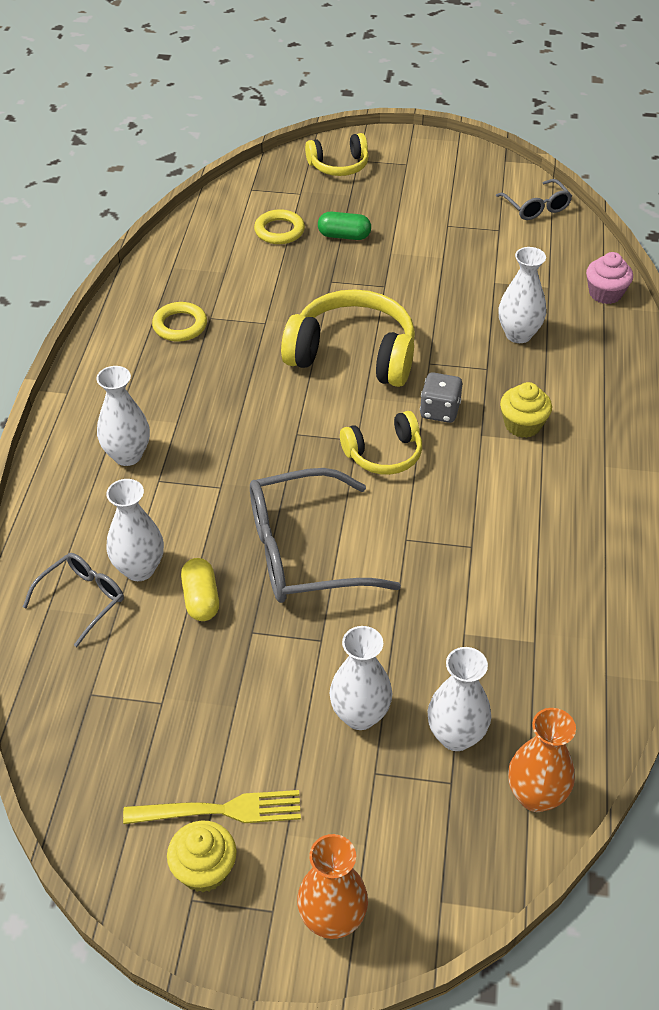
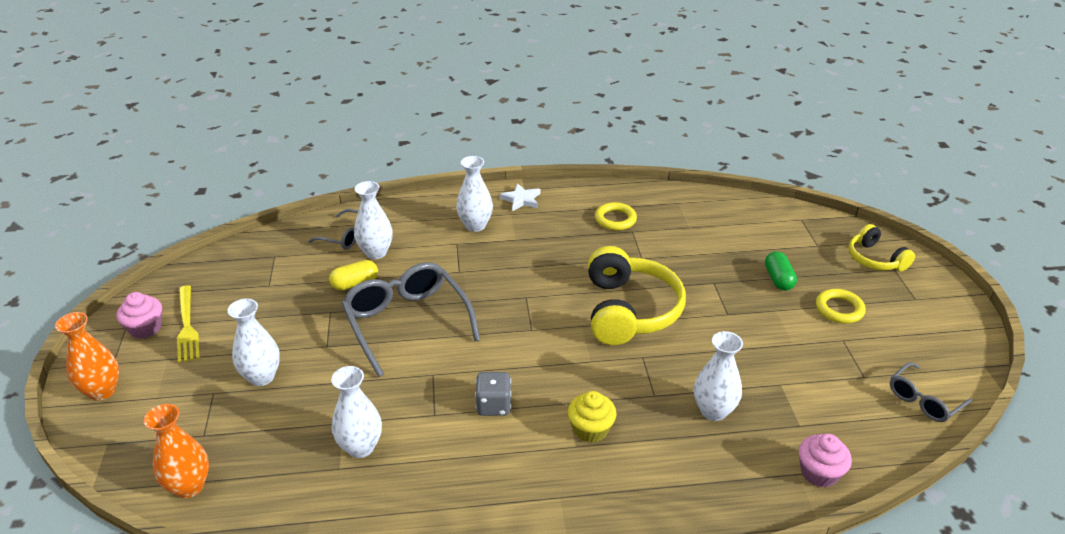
camera: 75 degrees right, 10 degrees down
(90, 400) = (521, 199): none -> white star
(204, 869) = (145, 328): yellow cupcake -> pink cupcake
(279, 231) = (758, 243): yellow ring -> yellow ring (839, 309)
(384, 454) = (521, 347): yellow headphones -> none
(439, 411) = (585, 372): grey dice -> grey dice (494, 405)
(456, 736) = (244, 431): white vase -> white vase (360, 447)

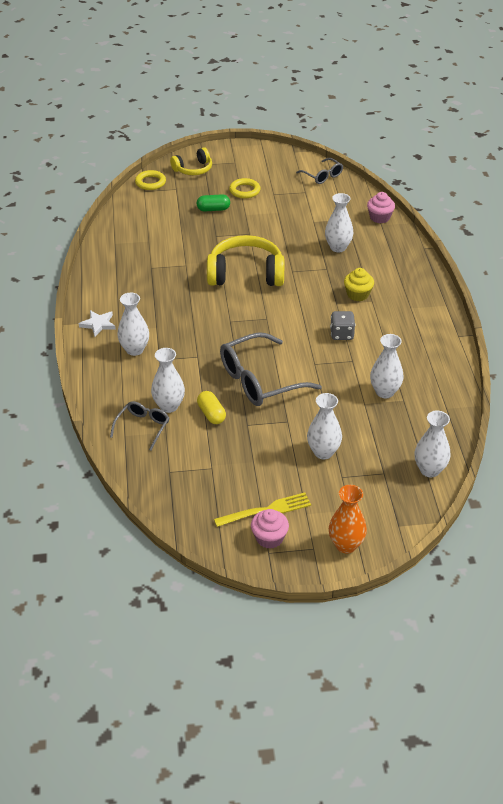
camera: 90 degrees left, 5 degrees up
(189, 486) = (429, 470): orange vase -> white vase
(615, 219) = (134, 275): yellow ring -> yellow ring (150, 182)

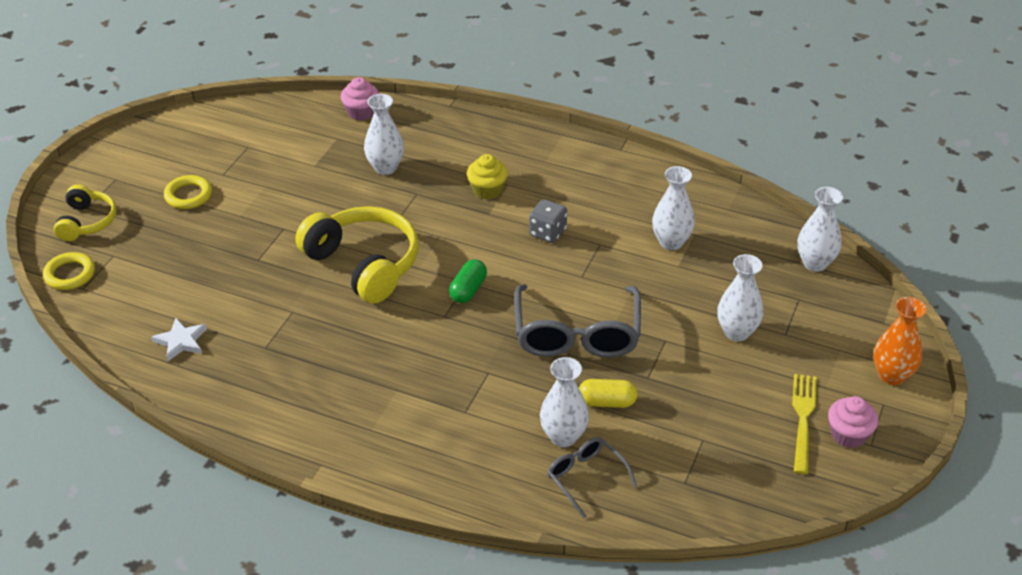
camera: 60 degrees left, 0 degrees up
(98, 324) = (340, 447): white star -> white star (181, 341)
(134, 350) = (426, 429): white vase -> none
(213, 209) = (198, 239): green capsule -> green capsule (468, 290)
(246, 274) = (363, 264): yellow headphones -> yellow headphones turned 105 degrees clockwise
(322, 176) = (231, 119): grey glasses -> none

